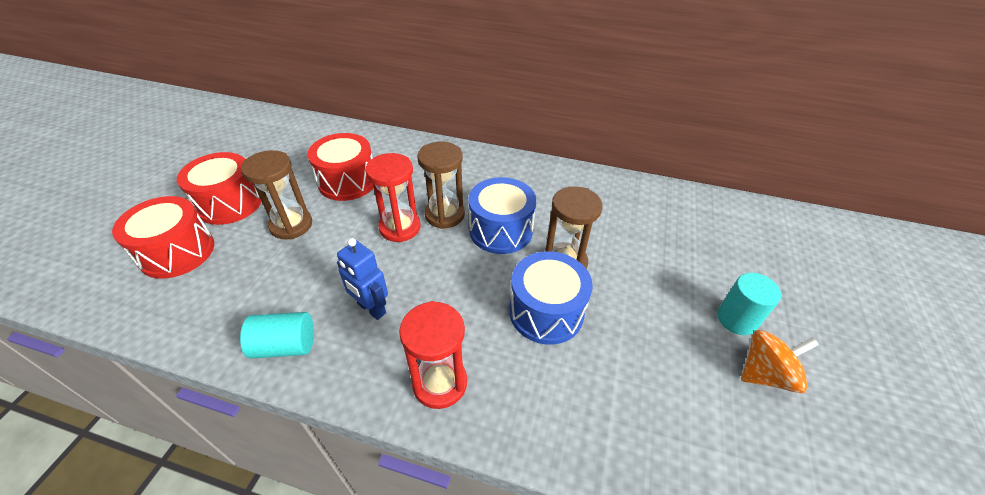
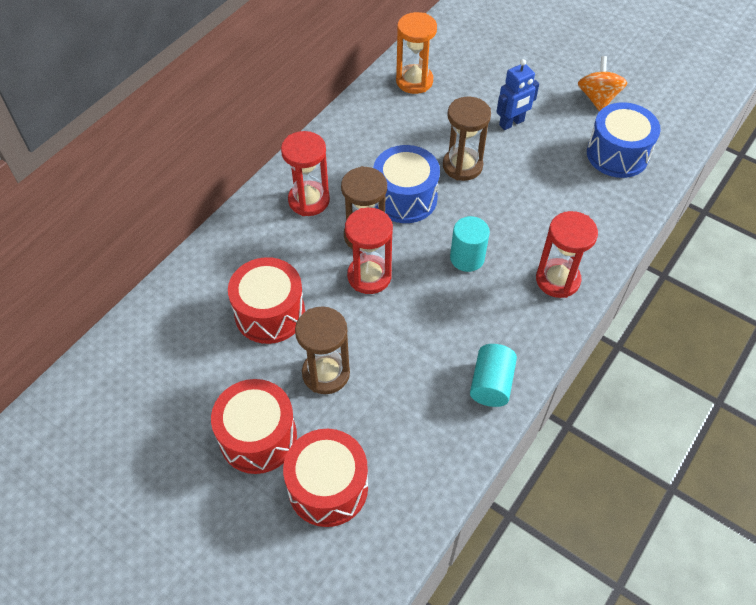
camera: 70 degrees left, 10 degrees up
(371, 309) = (469, 315): blue robot -> blue robot (511, 123)
(470, 174) = (309, 200): none -> red hourglass
(546, 312) = (510, 195): blue drum -> blue drum (617, 154)
(653, 204) = (414, 81): none -> orange hourglass
(736, 319) = (551, 90): turquoise cylinder -> turquoise cylinder (467, 258)

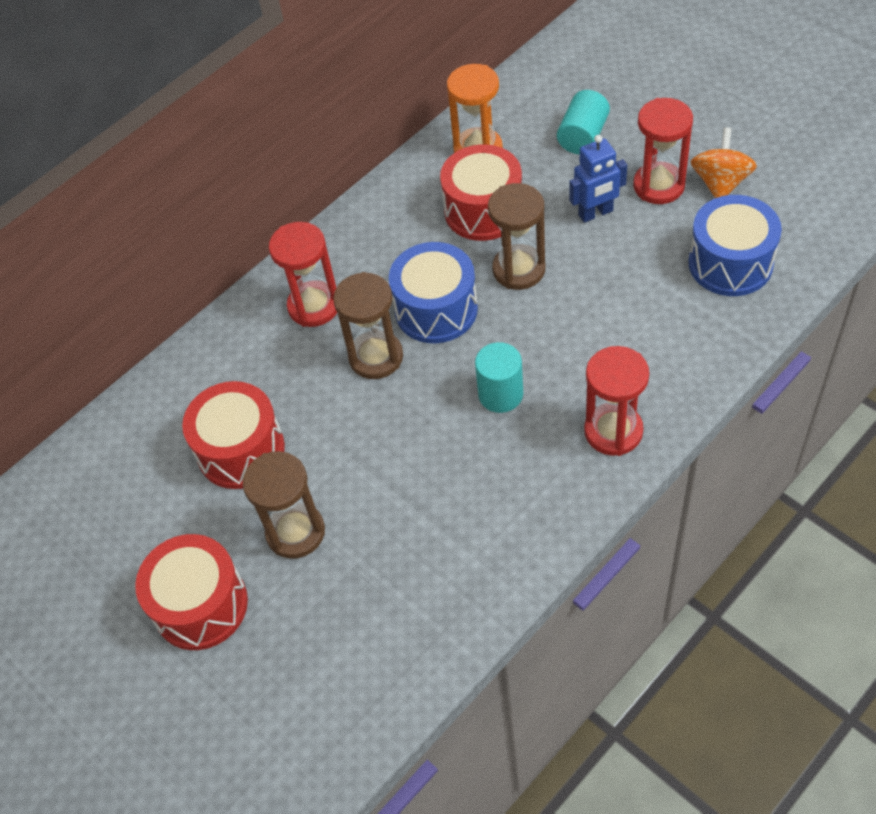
camera: 15 degrees right, 0 degrees up
(328, 487) = (273, 675): red drum -> red drum (483, 210)
(369, 276) = (371, 410): red hourglass -> red hourglass (658, 186)
(491, 384) = (499, 562): turquoise cylinder -> turquoise cylinder (583, 136)

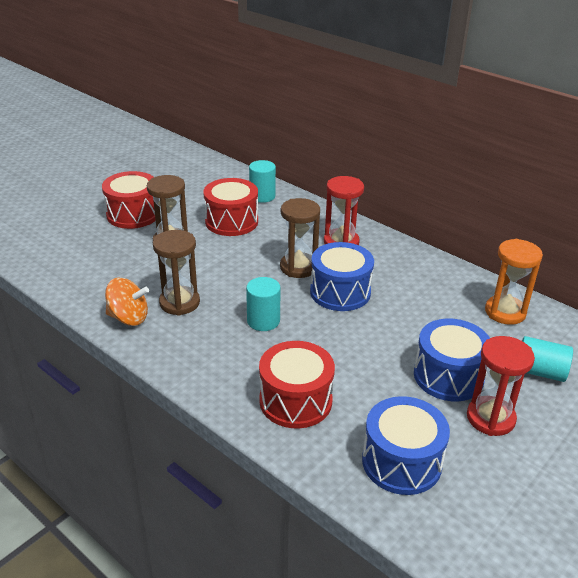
camera: 80 degrees right, 20 degrees down
(164, 411) = (262, 196): none -> turquoise cylinder
(483, 210) = (440, 314): red drum -> red drum (295, 401)
(519, 269) = (381, 331): brown hourglass -> brown hourglass (179, 303)
(596, 213) = (448, 376): blue robot -> blue drum
(613, 431) = (224, 376): red hourglass -> none
(720, 183) = (505, 463): orange spinning top -> orange spinning top (128, 318)

